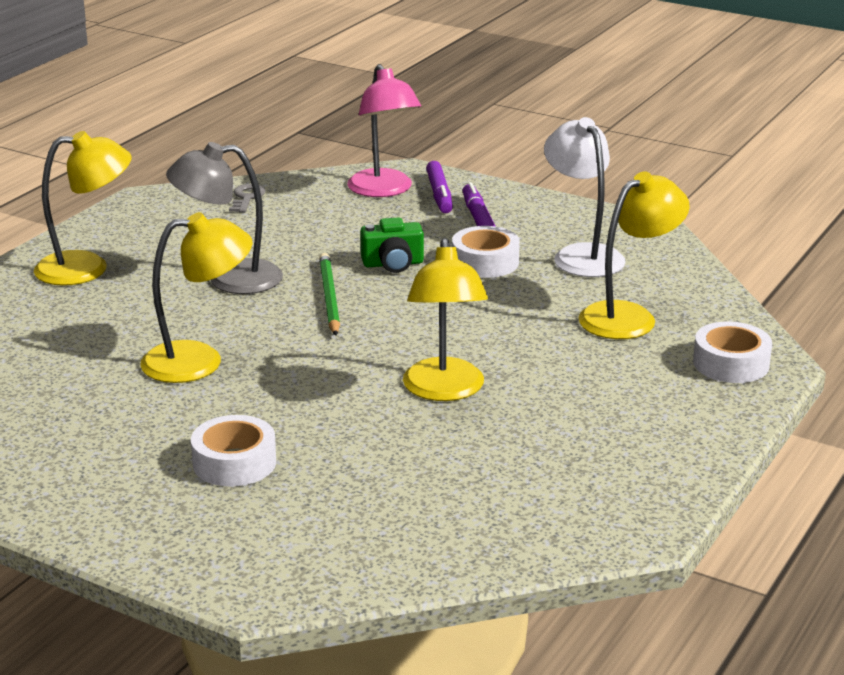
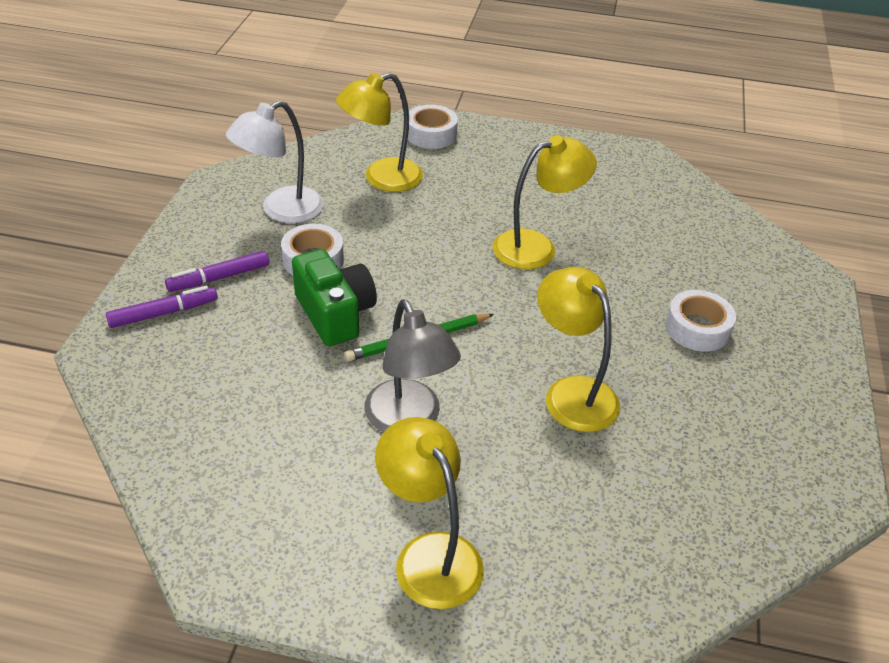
camera: 110 degrees left, 15 degrees up
(247, 197) = (197, 467): grey key -> none
(384, 190) = (158, 355): pink lamp -> none
(393, 264) = (335, 314): green camera -> green camera, size x1.50
(629, 316) = (382, 178): yellow lamp -> yellow lamp turned 60 degrees counterclockwise

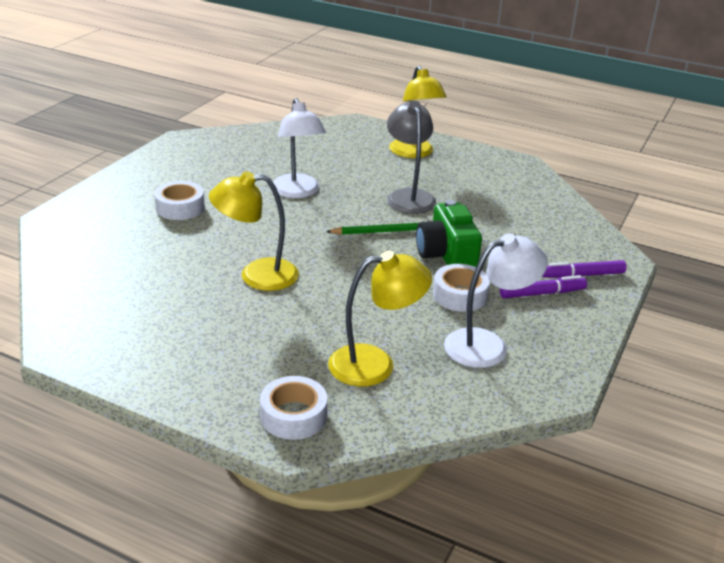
camera: 165 degrees left, 10 degrees down
(572, 393) = (297, 192): yellow lamp -> white lamp

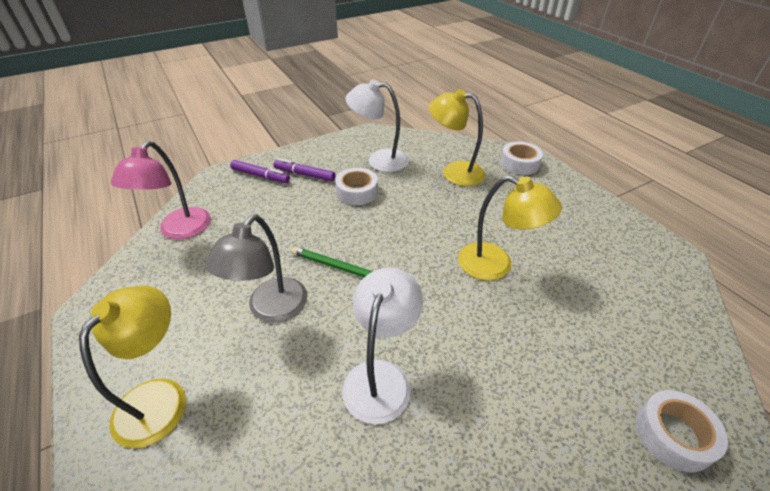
camera: 145 degrees left, 10 degrees up
(180, 208) = (547, 414): white tape -> white tape (673, 435)
(446, 255) = (325, 225): green camera -> none
(558, 212) = (179, 230): none -> pink lamp

